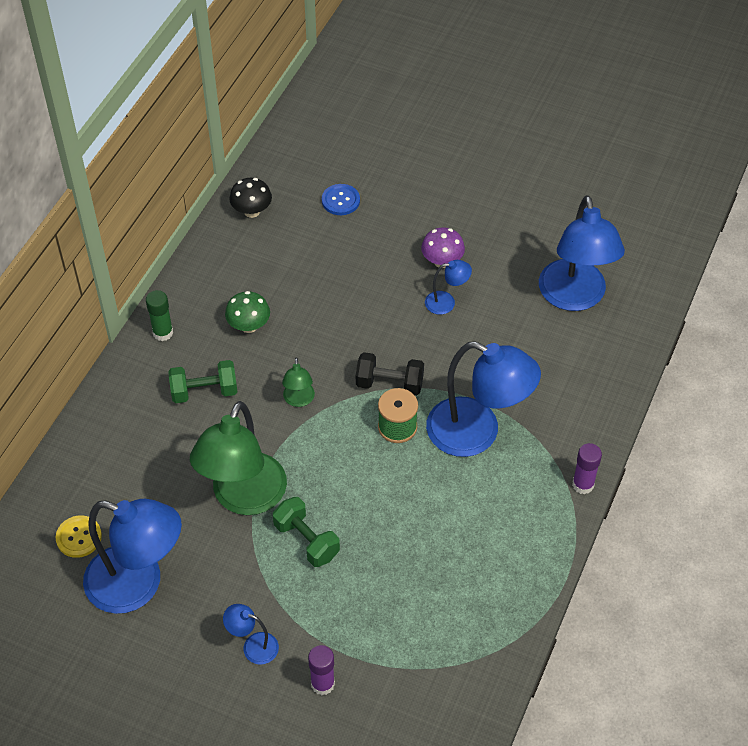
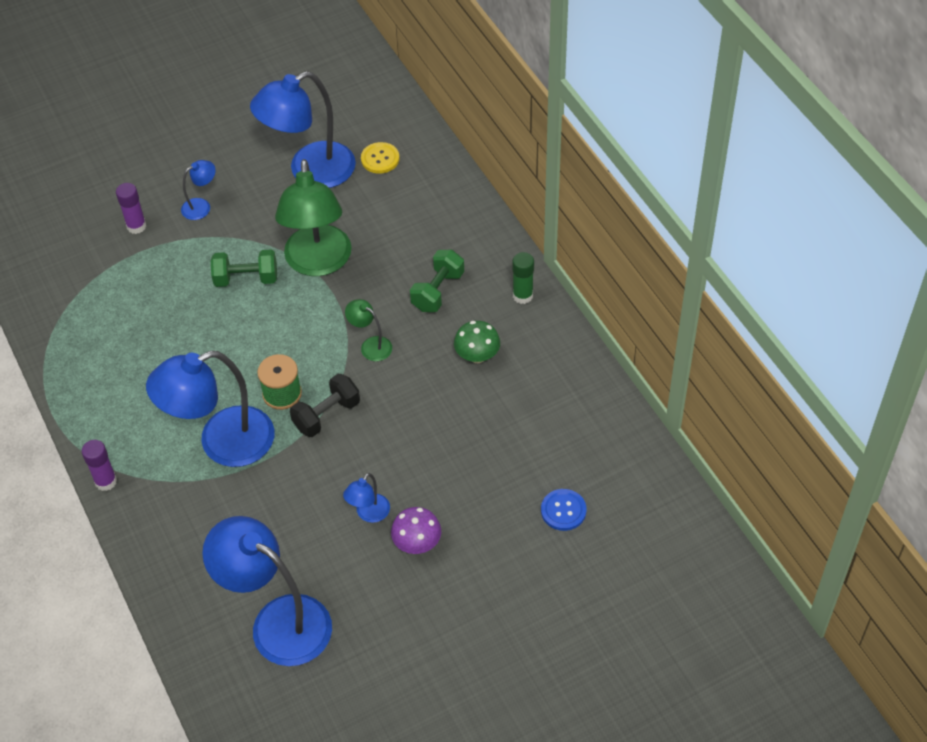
camera: 130 degrees right, 0 degrees up
(244, 498) = (318, 263): green lamp -> green lamp turned 150 degrees counterclockwise
(252, 211) = (610, 432): black mushroom -> none

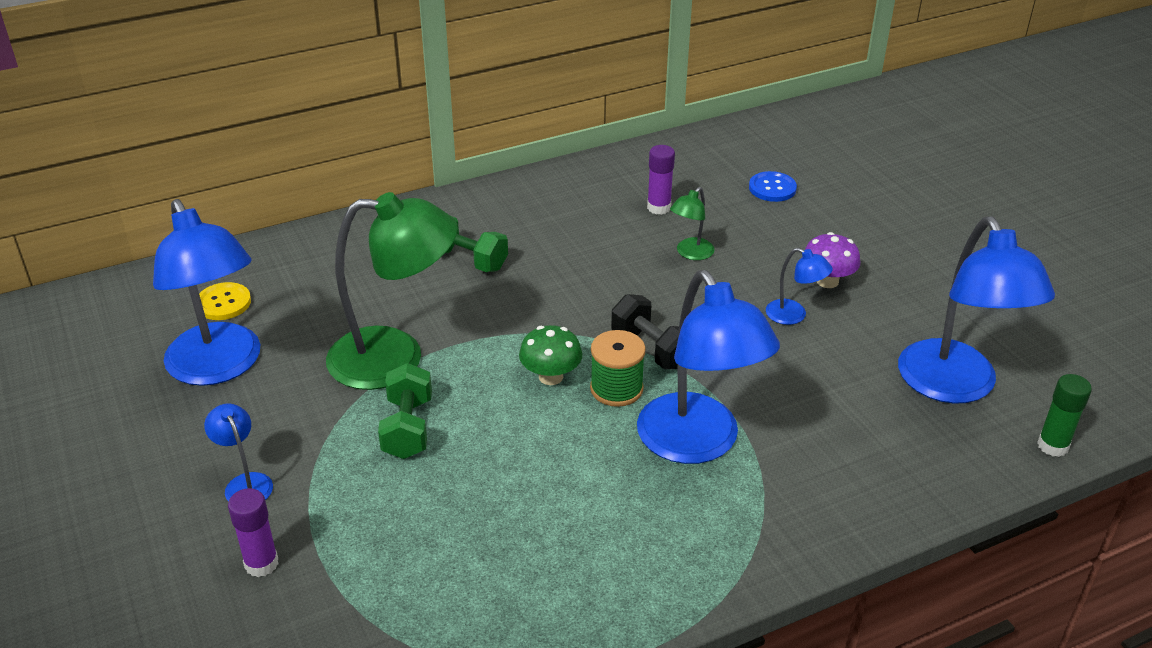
camera: 90 degrees left, 15 degrees down
(106, 481) = (771, 568): purple glue stick -> purple glue stick (659, 207)
(277, 621) = (955, 386): blue lamp -> blue lamp turned 45 degrees counterclockwise
(371, 345) = (544, 313): green lamp -> green lamp (690, 253)
(477, 356) = (569, 234): green mushroom -> green mushroom (551, 377)
(522, 296) = (486, 201): green glue stick -> green glue stick (1052, 446)

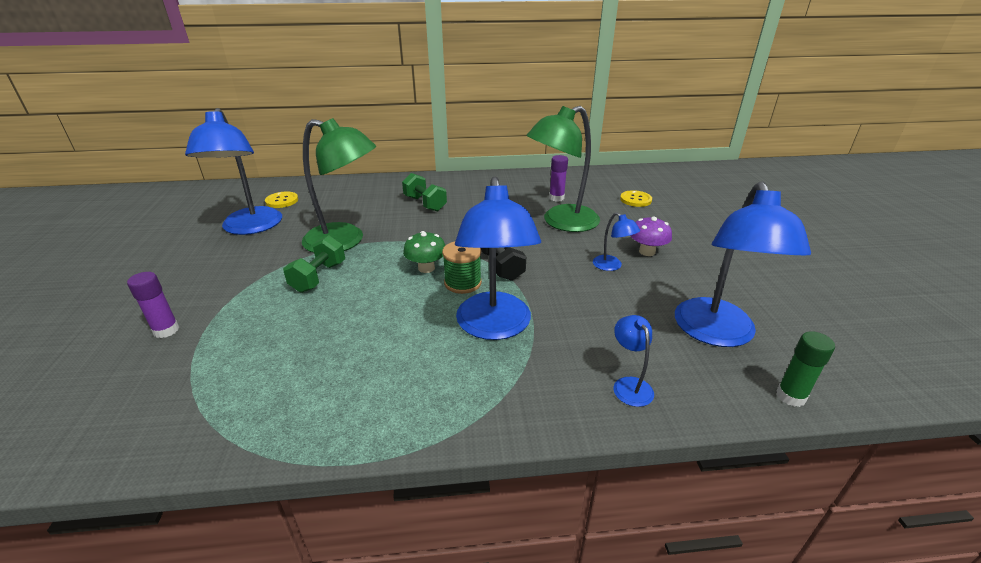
camera: 20 degrees right, 5 degrees down
(245, 483) = (204, 285): blue lamp -> blue lamp (629, 385)
(690, 253) = (561, 222): green lamp -> green lamp, size x2.25
(772, 188) = (635, 200): blue button -> yellow button

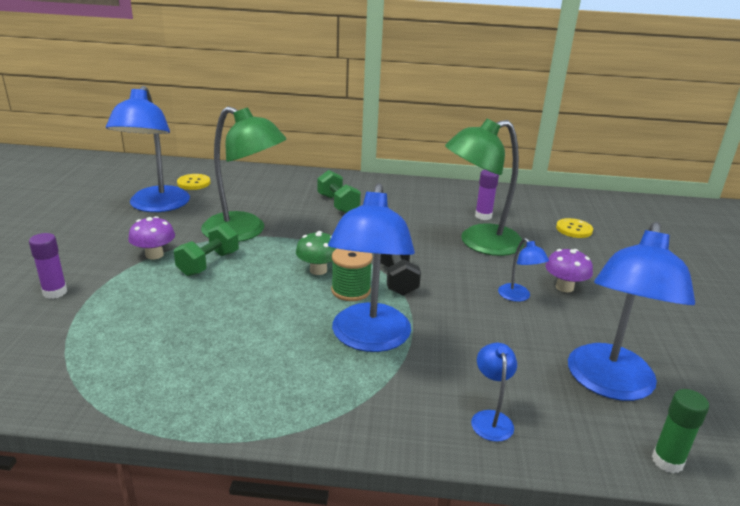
camera: 10 degrees right, 5 degrees down
(262, 276) = (154, 255): none -> purple mushroom

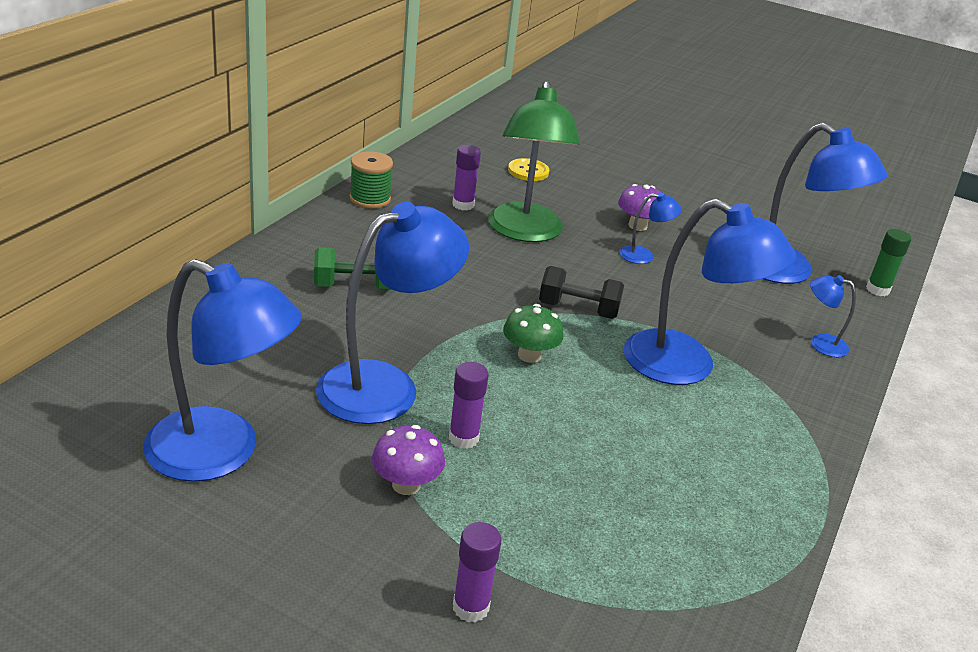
camera: 70 degrees left, 5 degrees up
(193, 183) = (155, 394): yellow button -> none
(208, 263) = (463, 438): green dumbbell -> purple glue stick
(244, 232) = (385, 385): green lamp -> blue lamp
(351, 290) = (587, 347): green spool -> green spool (370, 199)

